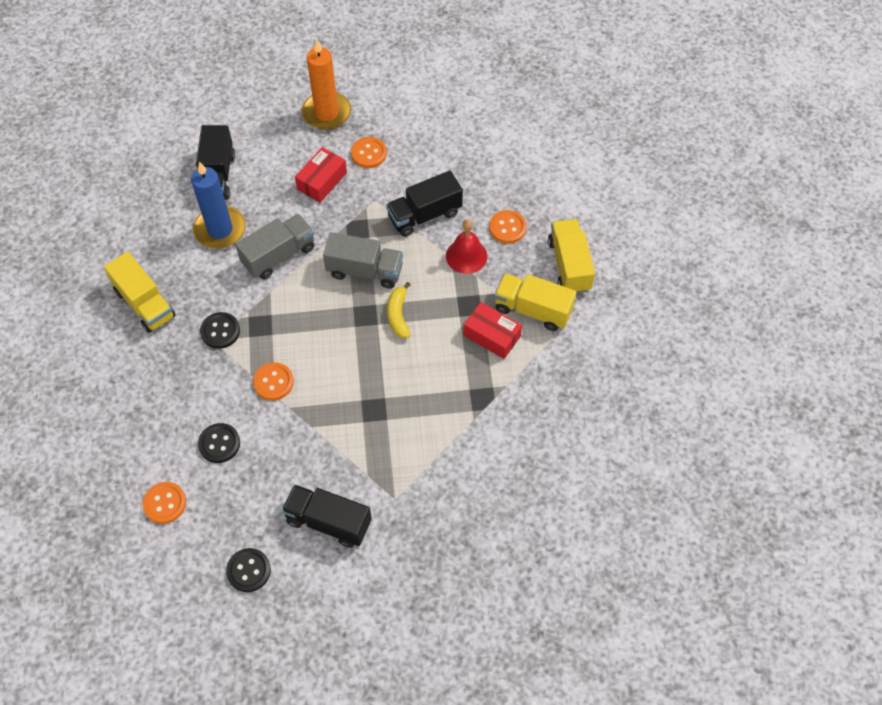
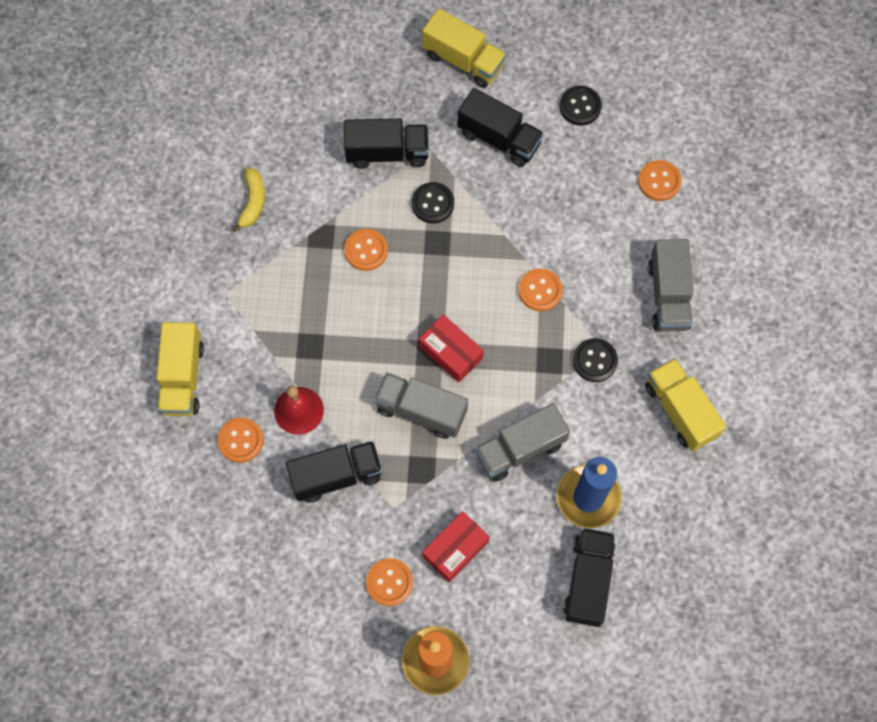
camera: 170 degrees left, 10 degrees up
(155, 396) = (668, 295): none -> grey truck
(219, 444) = (602, 232): black button -> black button (432, 203)
(398, 315) = (392, 347): yellow banana -> yellow banana (253, 202)
(437, 488) = (387, 152): none -> black truck
(438, 392) = (366, 250): none -> orange button
(492, 336) = (294, 305): red box -> red box (450, 352)
(533, 310) = (240, 328): yellow truck -> yellow truck (463, 60)

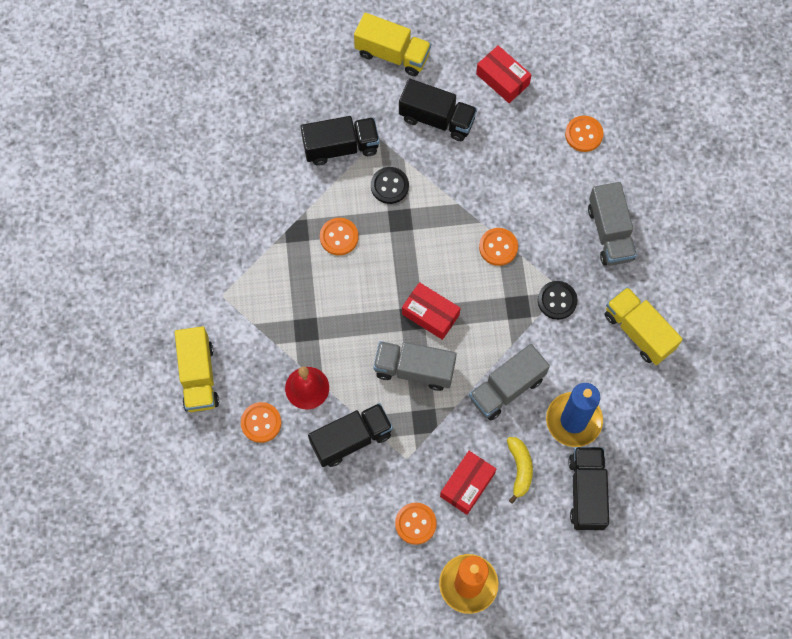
camera: 10 degrees left, 0 degrees up
(253, 202) = (230, 210): yellow banana -> yellow banana (520, 469)
(580, 106) = (502, 79): black button -> red box

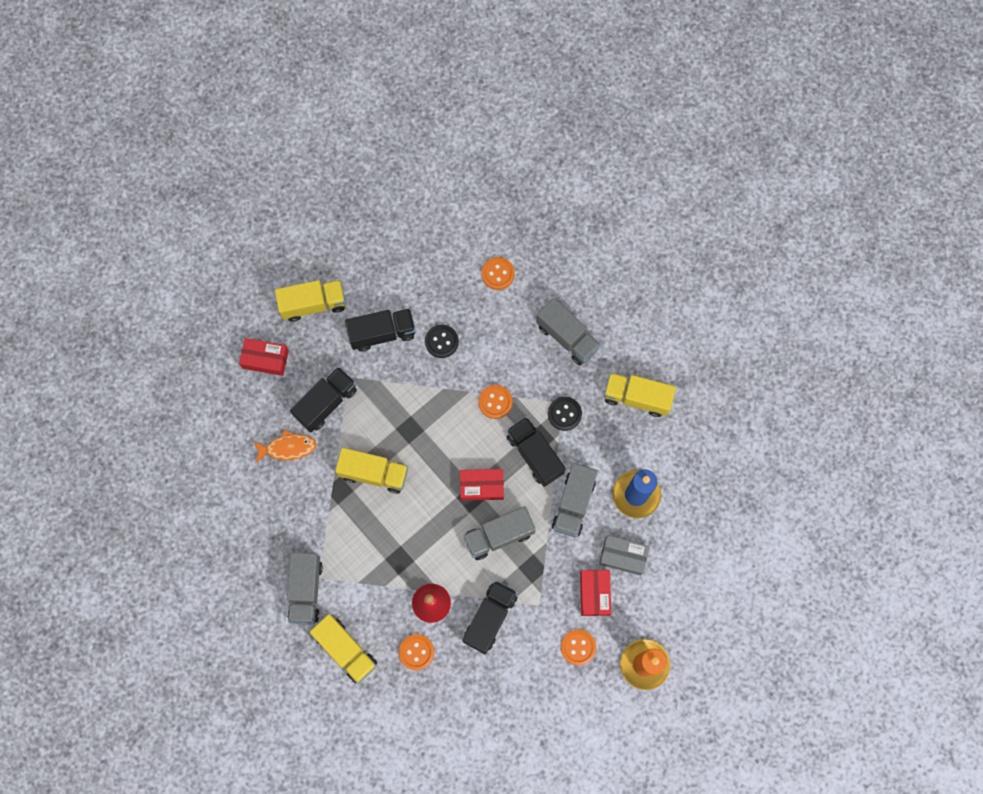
camera: 35 degrees left, 5 degrees up
(202, 299) = (306, 590): none -> grey truck
(278, 164) = (288, 448): none -> orange fish
(339, 237) = (374, 473): orange button -> yellow truck
(389, 186) = (383, 409): black button -> black button (441, 341)
(502, 79) = (409, 270): red box -> red box (265, 359)
(520, 469) = (623, 556): yellow banana -> grey box
(586, 492) = (680, 540): black truck -> black truck (535, 454)

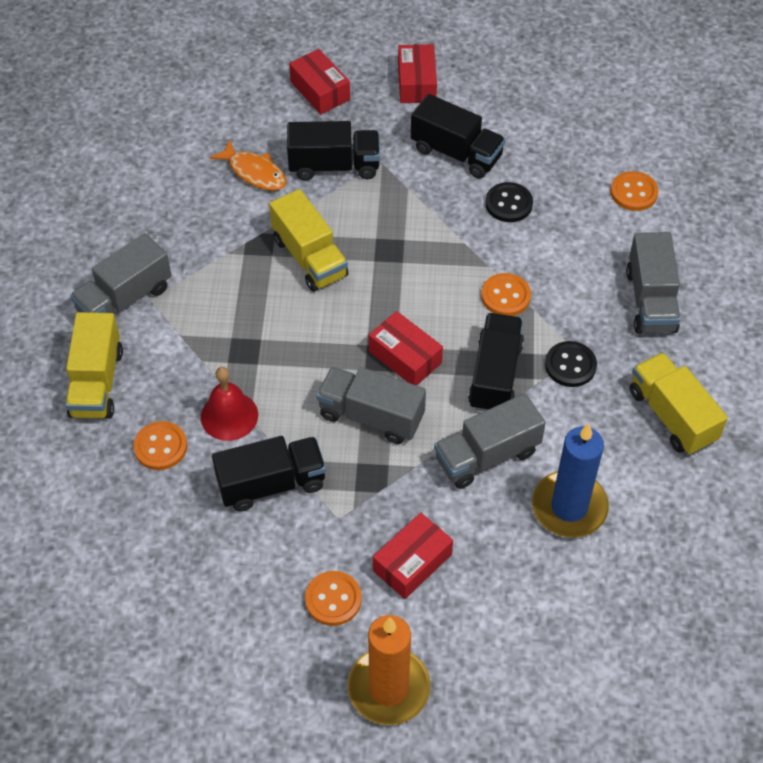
camera: 45 degrees right, 20 degrees down
(313, 304) = (416, 83): yellow truck -> red box
(623, 556) = (486, 554): grey box -> none

